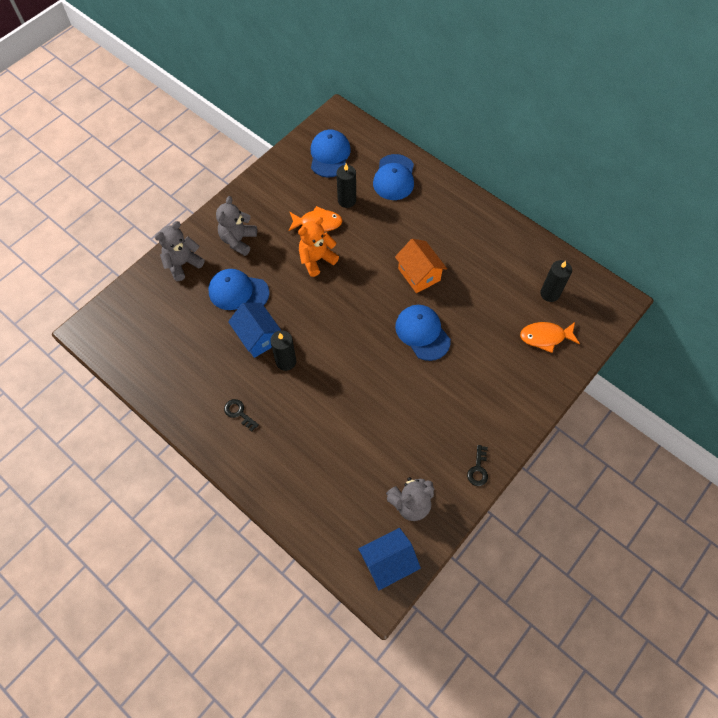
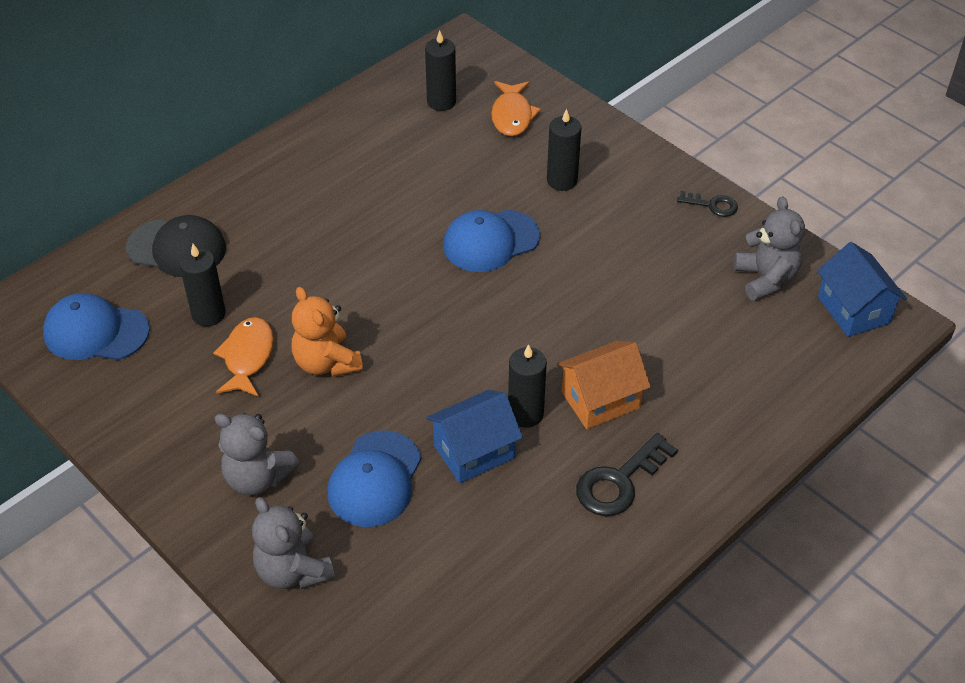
camera: 85 degrees left, 15 degrees down
(239, 413) = (619, 481): black key -> black key, size x1.68
(394, 177) = (177, 248): blue cap -> black cap
(419, 274) = (382, 235): orange house -> orange house (600, 400)
(485, 371) = (562, 180): none -> black candle

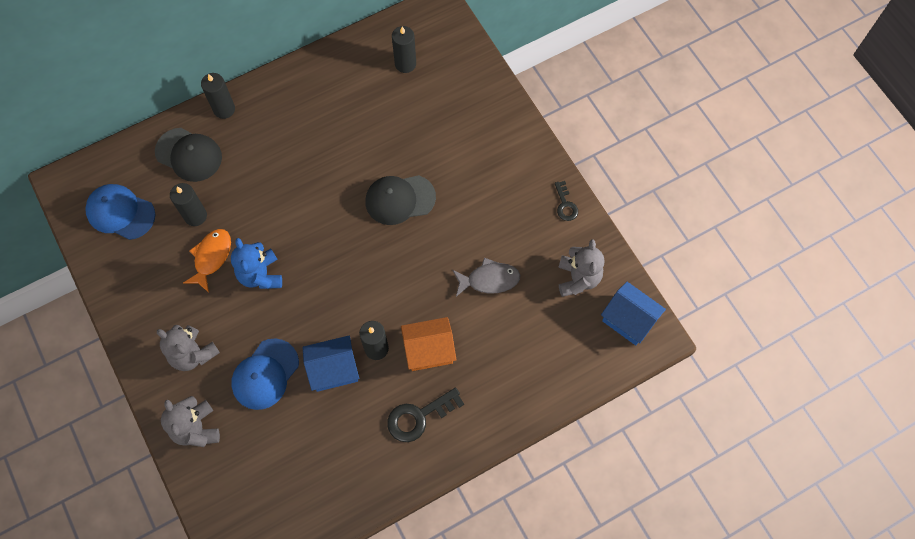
camera: 15 degrees right, 20 degrees up
(326, 363) = (260, 275): orange teddy bear -> blue teddy bear
(490, 241) = (400, 199): blue cap -> black cap
(512, 115) = (451, 89): orange fish -> none
(562, 180) = (467, 157): black candle -> black candle (224, 109)
(649, 304) = (489, 280): none -> grey fish
(712, 205) = (565, 205): black key -> black key turned 45 degrees clockwise
(853, 310) = (628, 320): blue house -> blue house turned 45 degrees counterclockwise

